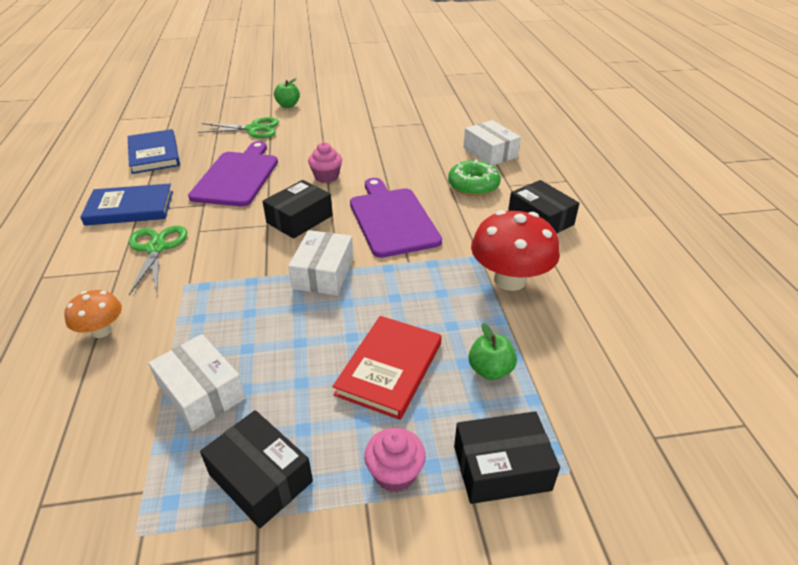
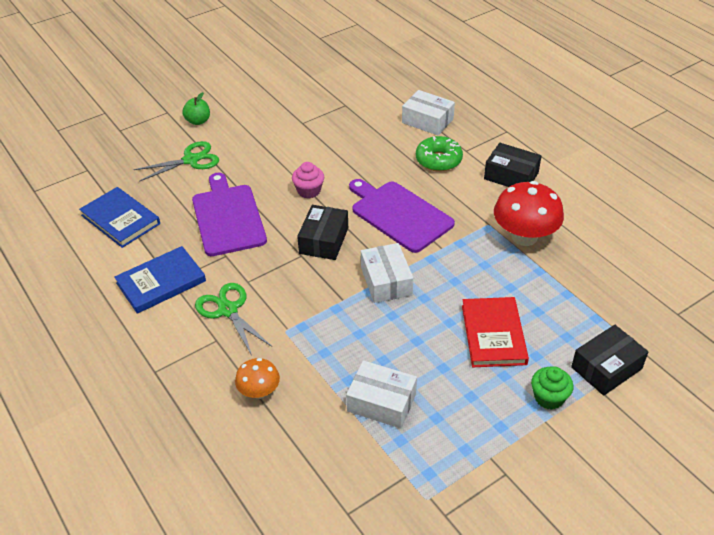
camera: 25 degrees left, 5 degrees up
(260, 478) = (471, 435): black box -> none
(395, 473) = (549, 397): pink cupcake -> green cupcake
(490, 370) = (558, 309): green apple -> none

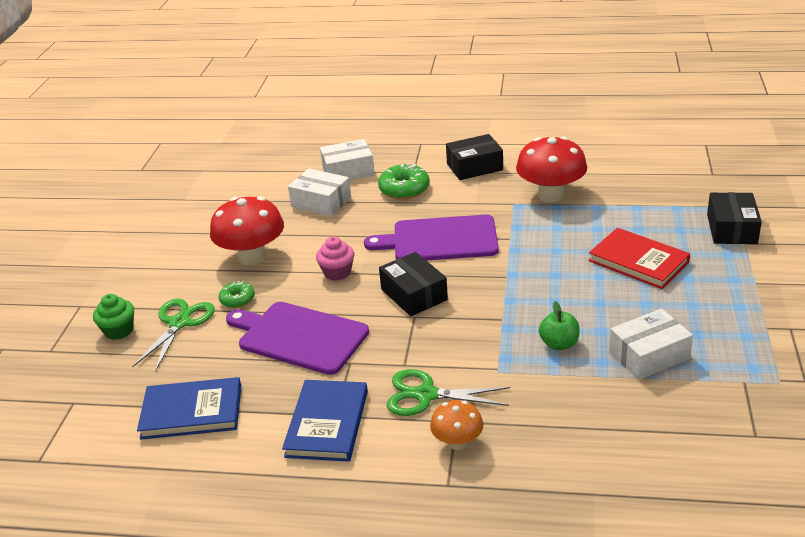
camera: 45 degrees left, 10 degrees down
(198, 121) = (129, 292): green apple -> green apple (559, 344)
(236, 167) = (237, 299): none -> green donut
(259, 391) = (556, 423): orange mushroom -> orange mushroom (457, 442)
(284, 144) = (252, 257): none -> red mushroom
(386, 281) = (510, 285): white box -> white box (321, 202)
(549, 397) = (733, 269): green cupcake -> green cupcake (119, 330)

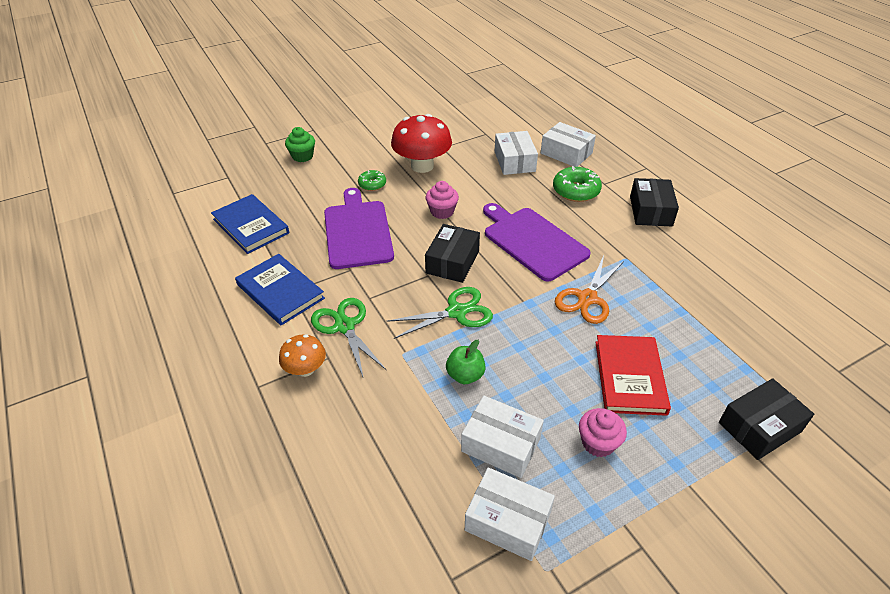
camera: 50 degrees right, 10 degrees up
(179, 323) = (329, 174): green scissors -> green scissors (456, 312)
(327, 423) = (280, 291): blue book -> blue book turned 75 degrees clockwise
(474, 167) = (650, 211): black box -> black box turned 60 degrees clockwise
(538, 243) = (587, 298): none -> orange scissors
(550, 195) = (664, 273): red mushroom -> none
(687, 306) = (598, 443): none -> pink cupcake
(724, 383) = (508, 521): none -> white box

